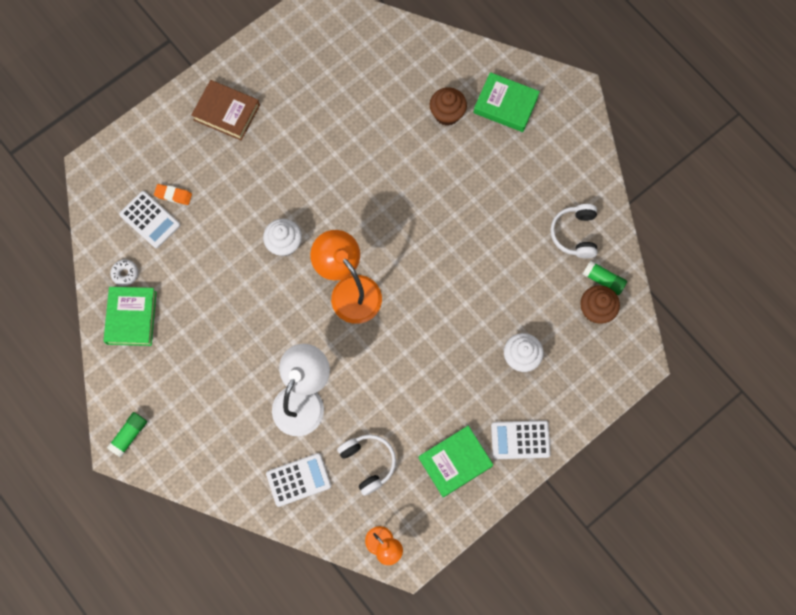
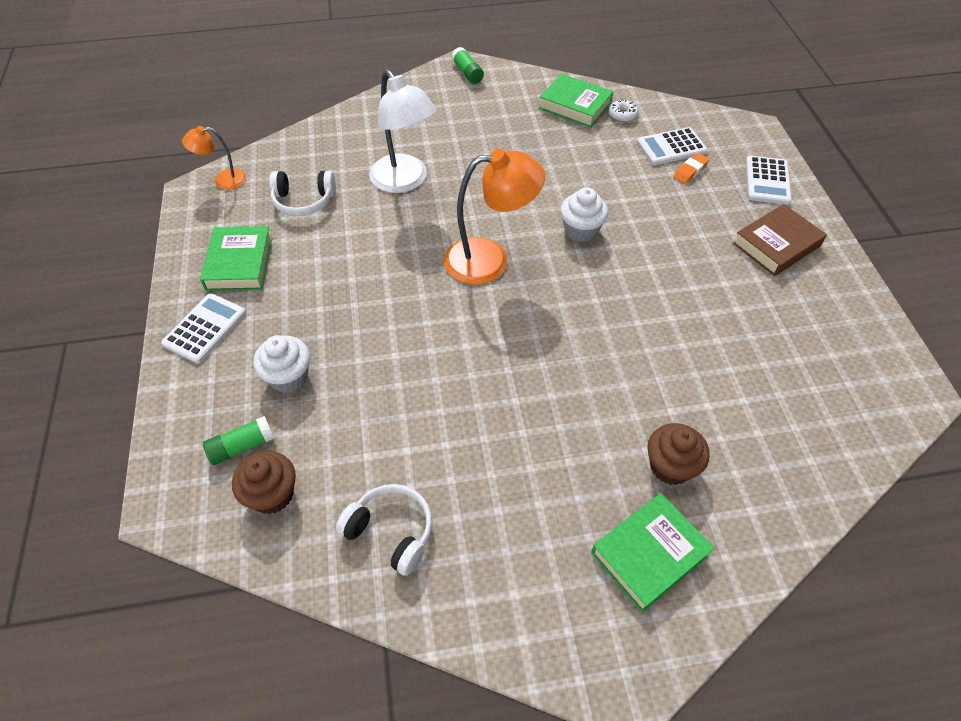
camera: 120 degrees right, 20 degrees down
(298, 479) = (335, 151): white calculator -> white calculator (767, 181)
(603, 280) = (302, 529): green glue stick -> green glue stick (242, 446)

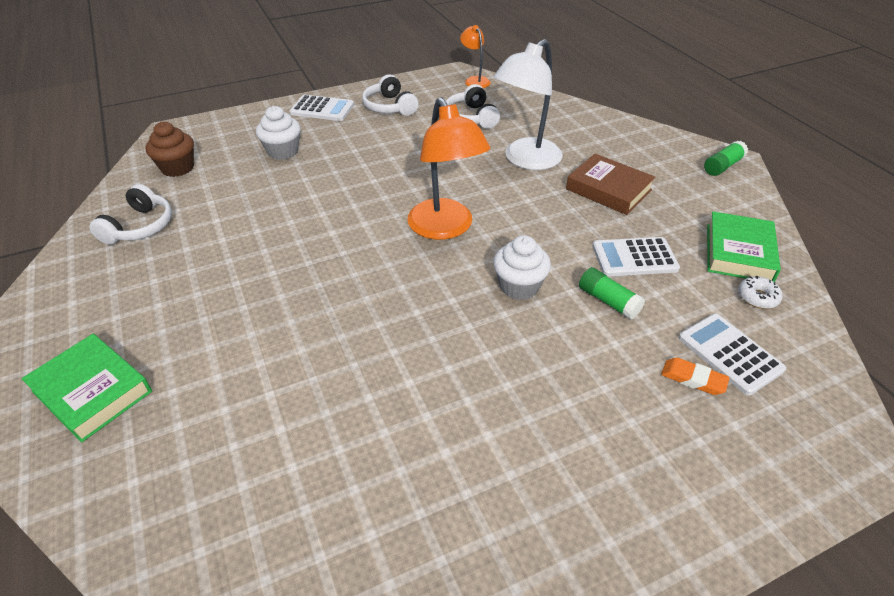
camera: 75 degrees right, 10 degrees down
(239, 263) = (389, 107): green book -> white headphones
(242, 446) = (219, 147): green glue stick -> green glue stick (608, 301)
(670, 466) = (195, 399): brown cupcake -> none
(767, 181) = (737, 481): white calculator -> white calculator (634, 258)
(776, 245) = (593, 498): brown book -> brown book (608, 189)

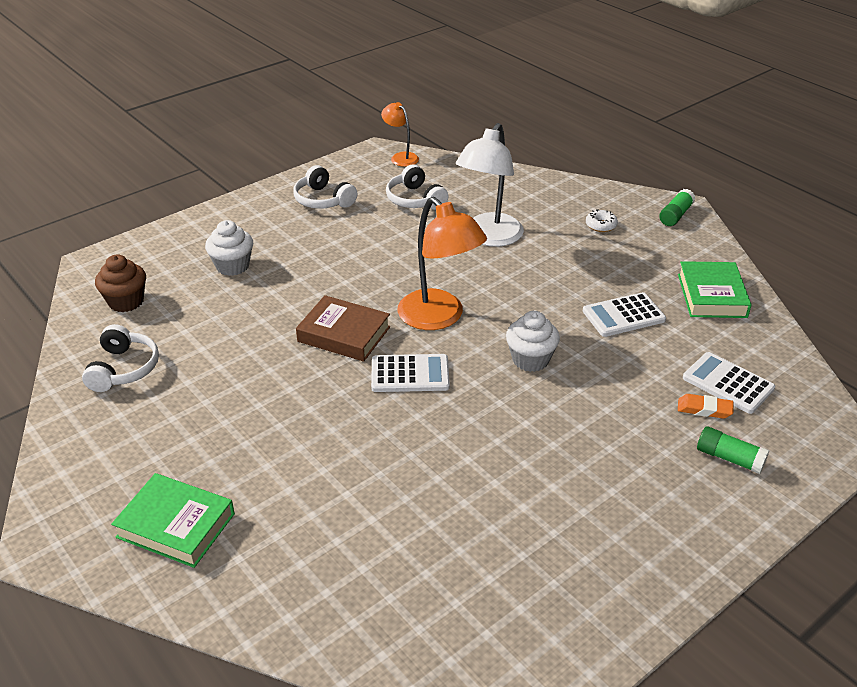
camera: 15 degrees left, 5 degrees down
(322, 109) = (250, 212): white calculator -> white calculator (410, 374)
(608, 189) = (578, 255): brown book -> brown book (344, 334)
(608, 301) = (613, 358): green glue stick -> green glue stick (729, 458)
(757, 297) = (738, 332): white donut -> white donut (601, 225)

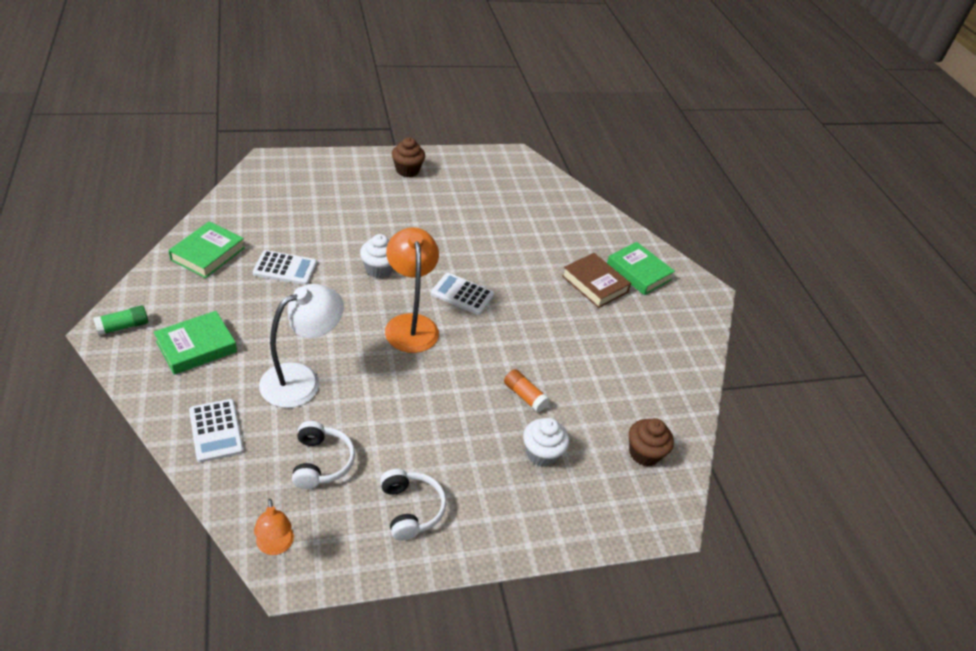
camera: 160 degrees left, 5 degrees up
(123, 369) = (654, 385): white headphones -> none
(272, 302) = (524, 396): none -> orange glue stick
(344, 334) = (486, 342): brown book -> brown book (595, 284)
(601, 225) = (196, 347): white donut -> green book
(662, 539) = (407, 170): none -> brown cupcake
(704, 409) = (314, 202): orange eraser -> none
(728, 383) = (282, 206): white calculator -> white calculator (216, 430)
(729, 458) = (334, 180): green glue stick -> none

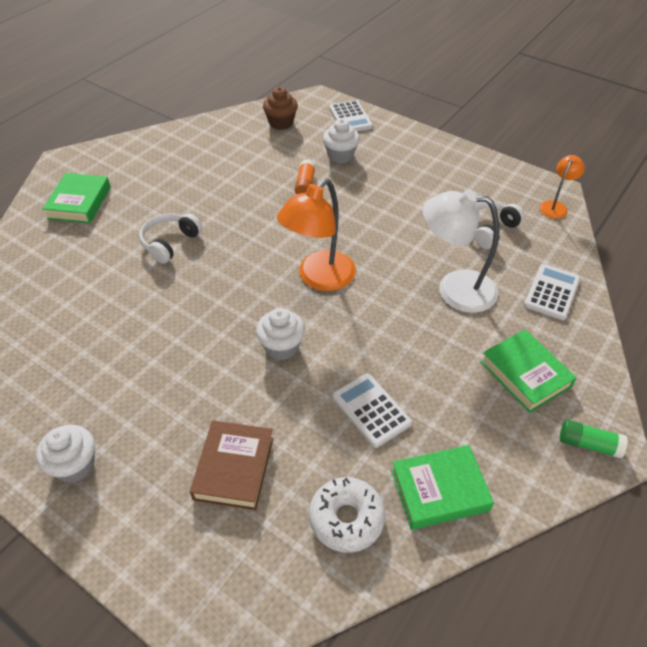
camera: 125 degrees left, 5 degrees up
(196, 347) = (525, 374): green book -> green book turned 45 degrees clockwise
(249, 218) = (346, 519): none -> white donut
(407, 170) = (75, 465): brown cupcake -> white cupcake
(411, 509) = (454, 177): white headphones -> white headphones (170, 243)
(462, 294) = (242, 275): white calculator -> white calculator (350, 117)
(595, 284) = (128, 216): brown book -> brown book (234, 468)

